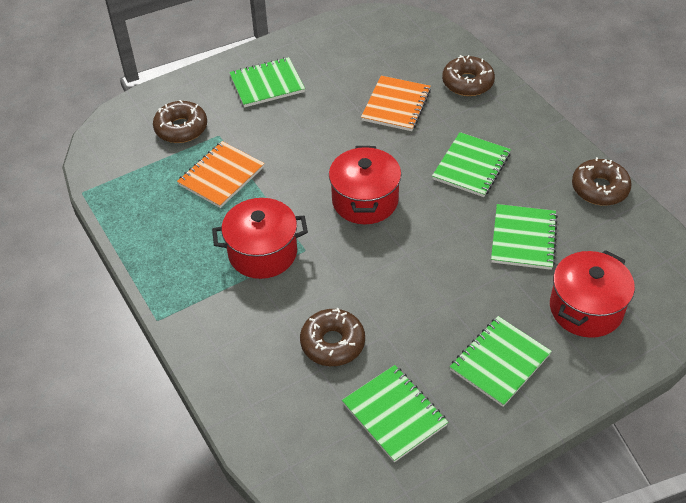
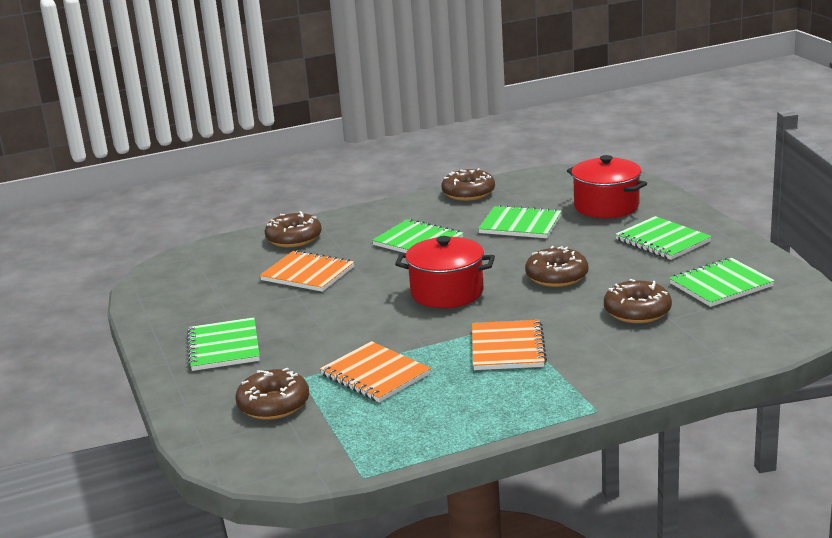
camera: 80 degrees left, 25 degrees down
(262, 253) = (507, 348): red pot -> orange notebook
(404, 277) = (557, 276): none -> brown donut

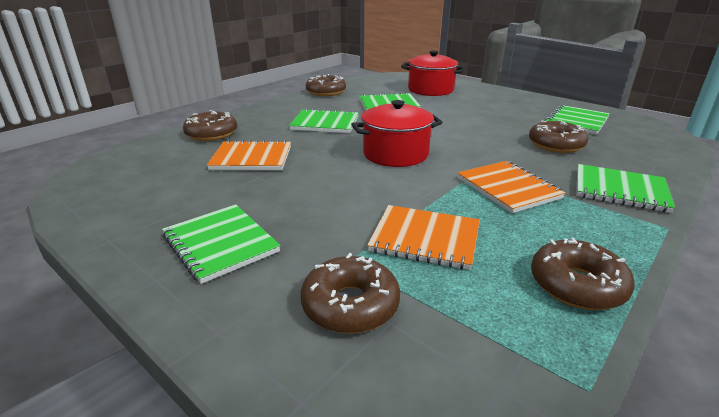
camera: 30 degrees left, 5 degrees up
(557, 276) = (462, 131): brown donut -> brown donut (577, 285)
(662, 241) = (496, 103): green notebook -> green notebook (620, 190)

